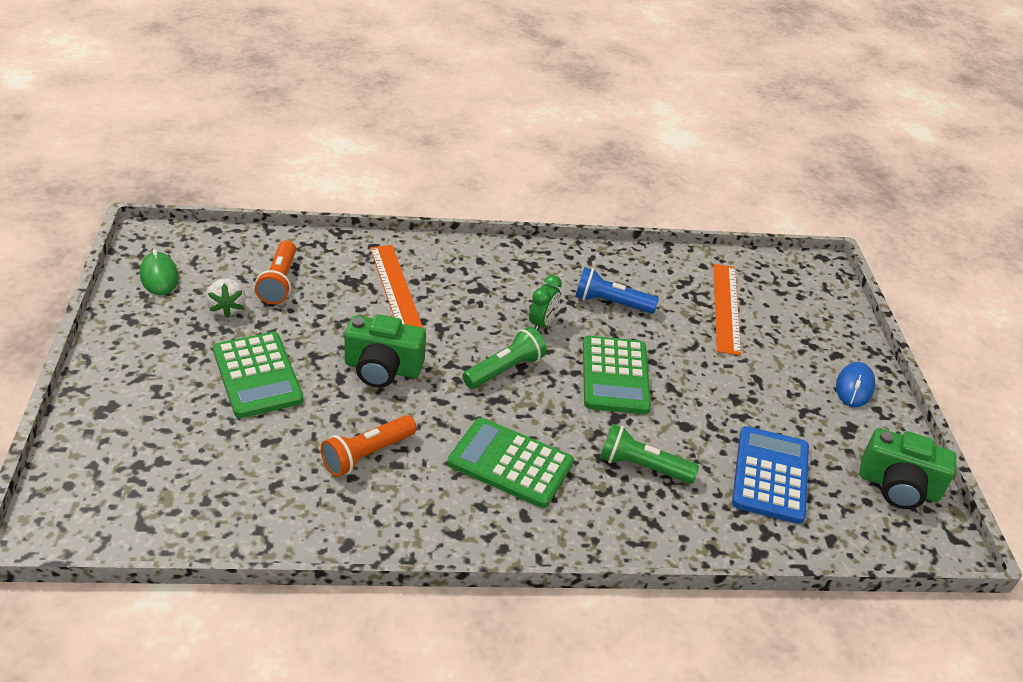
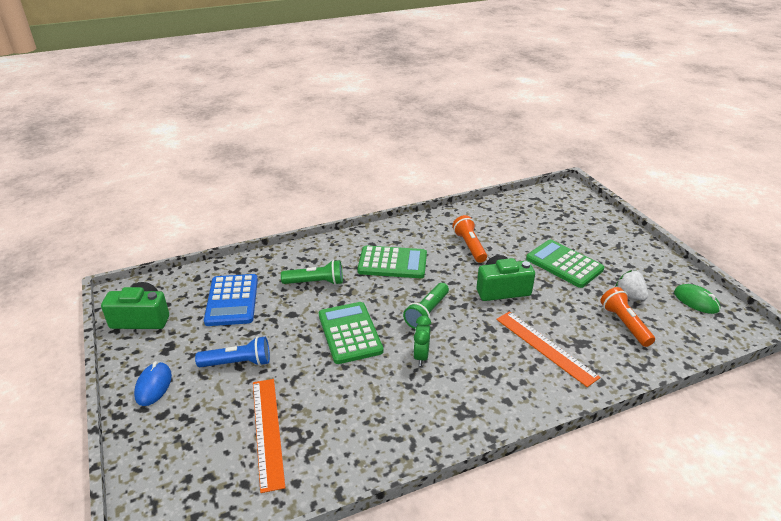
camera: 165 degrees right, 5 degrees down
(367, 454) = (469, 246): orange flashlight -> orange flashlight turned 45 degrees counterclockwise
(611, 303) = (375, 397): blue flashlight -> blue flashlight (238, 363)

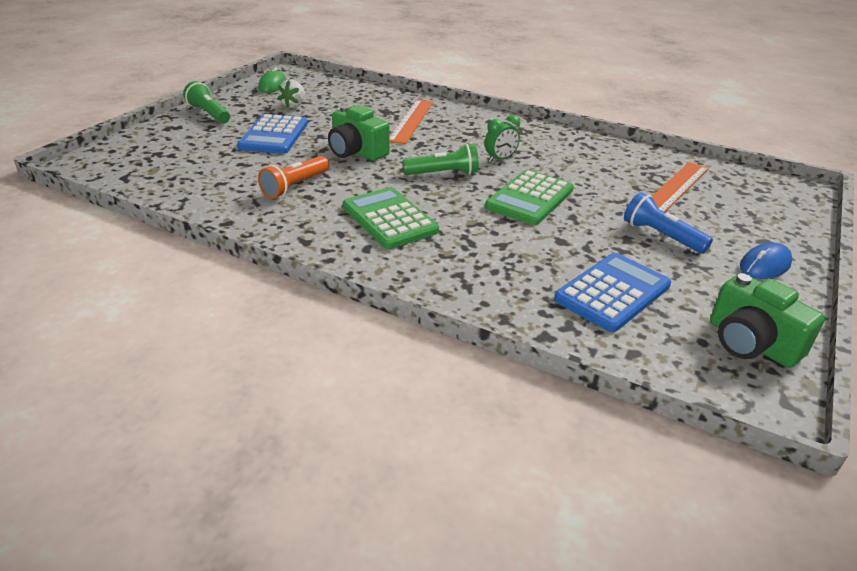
camera: 130 degrees left, 0 degrees up
(315, 282) = (495, 252): green flashlight -> green flashlight (209, 114)
(564, 264) = (274, 135): green calculator -> blue calculator
(624, 324) = (339, 102): orange flashlight -> none

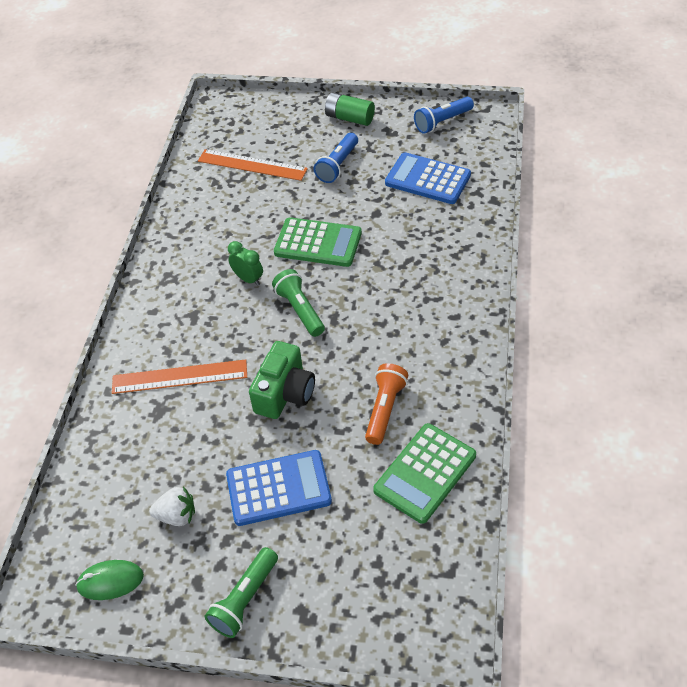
camera: 105 degrees left, 15 degrees up
(295, 186) = (385, 409): orange flashlight -> orange flashlight turned 90 degrees counterclockwise
(389, 219) = (403, 318): green calculator -> green calculator (425, 473)
(751, 343) = (442, 122): green camera -> blue flashlight
(765, 265) = (349, 118): blue mouse -> green battery

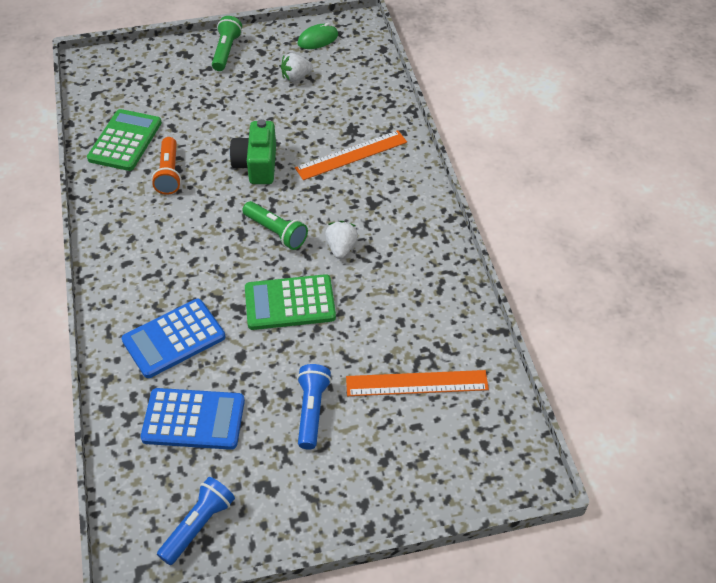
camera: 155 degrees right, 0 degrees up
(248, 279) = (341, 248): green clock -> white strawberry
(278, 488) = (232, 107): blue calculator -> blue calculator (174, 339)
(349, 118) = (329, 496): green battery -> none

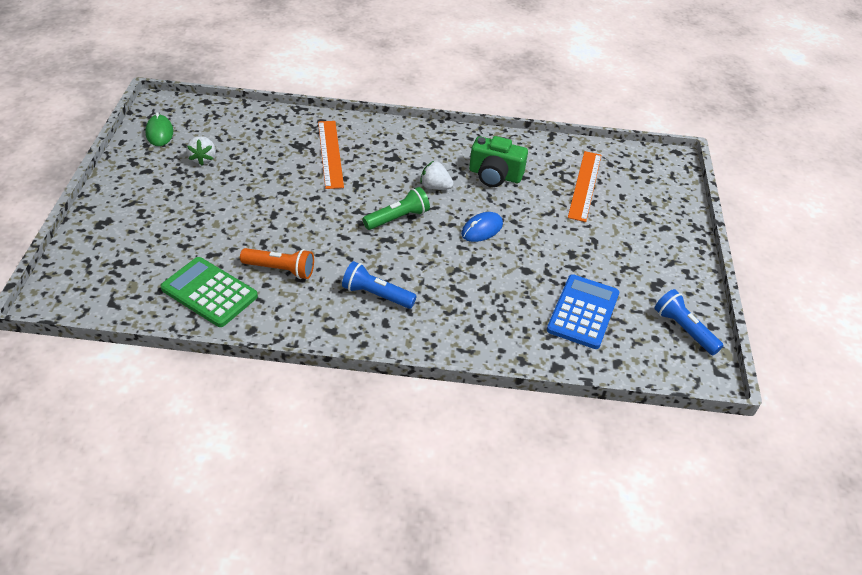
camera: 75 degrees left, 5 degrees down
(174, 339) = (492, 307): blue calculator -> none
(226, 51) = (126, 193): green flashlight -> none
(257, 165) = (306, 210): green camera -> green camera (495, 175)
(290, 303) = (482, 229): green calculator -> blue mouse
(312, 411) = (594, 243): blue flashlight -> blue flashlight (376, 295)

